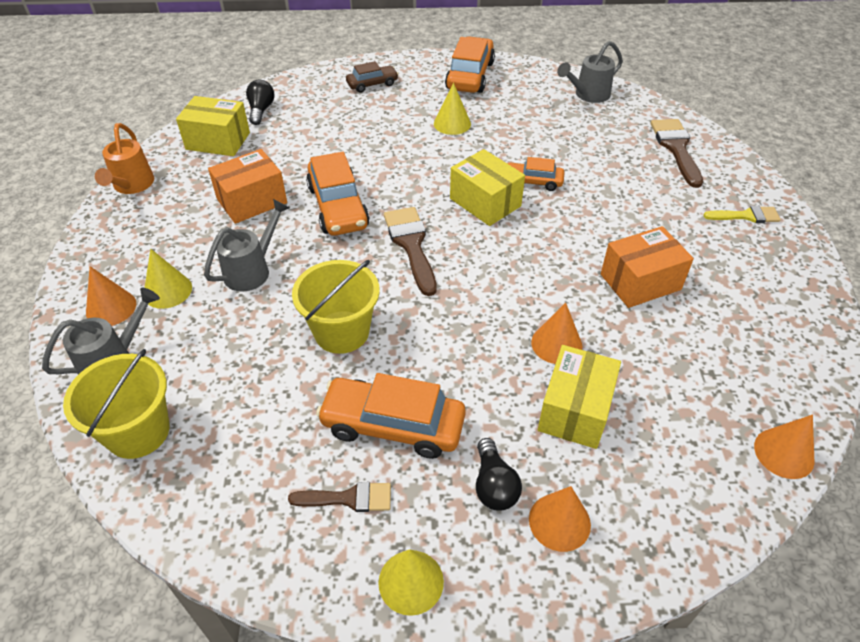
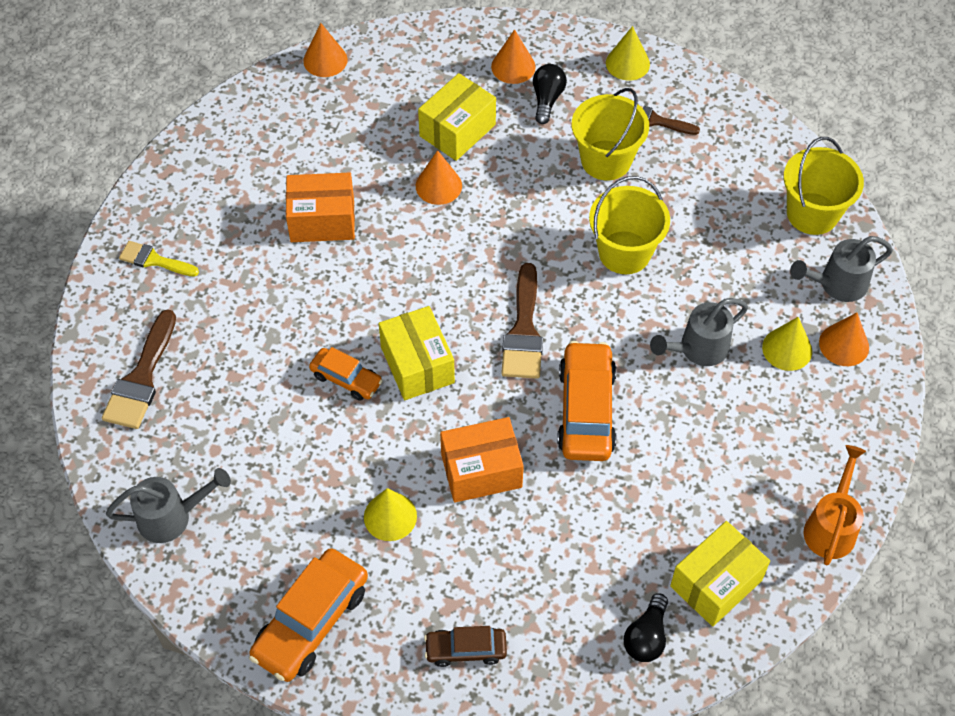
camera: 160 degrees left, 10 degrees up
(218, 141) = (716, 583): yellow box -> yellow box turned 75 degrees counterclockwise
(252, 201) = (685, 451): orange box -> orange box (481, 470)
(393, 425) = (606, 160): orange car -> yellow bucket

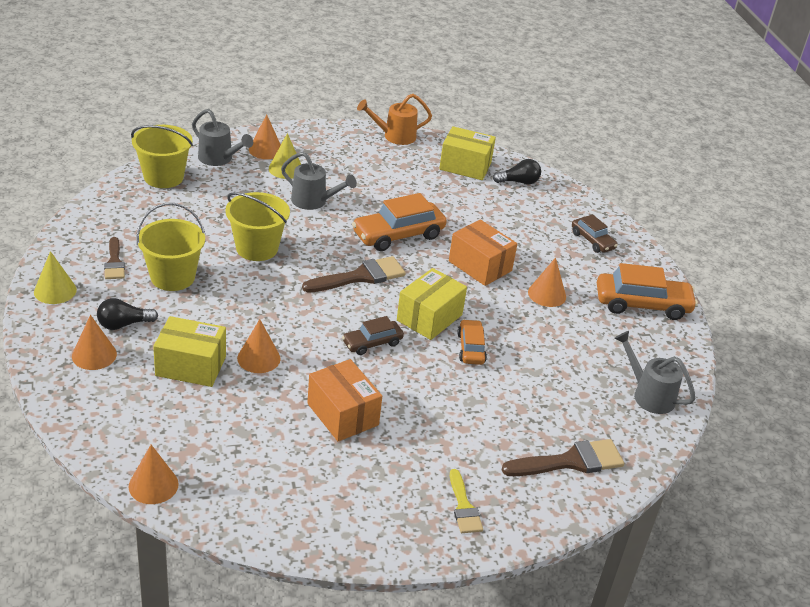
camera: 125 degrees left, 20 degrees down
(390, 516) = (547, 294): yellow cone -> orange cone
(407, 290) = (372, 343): none -> brown car

